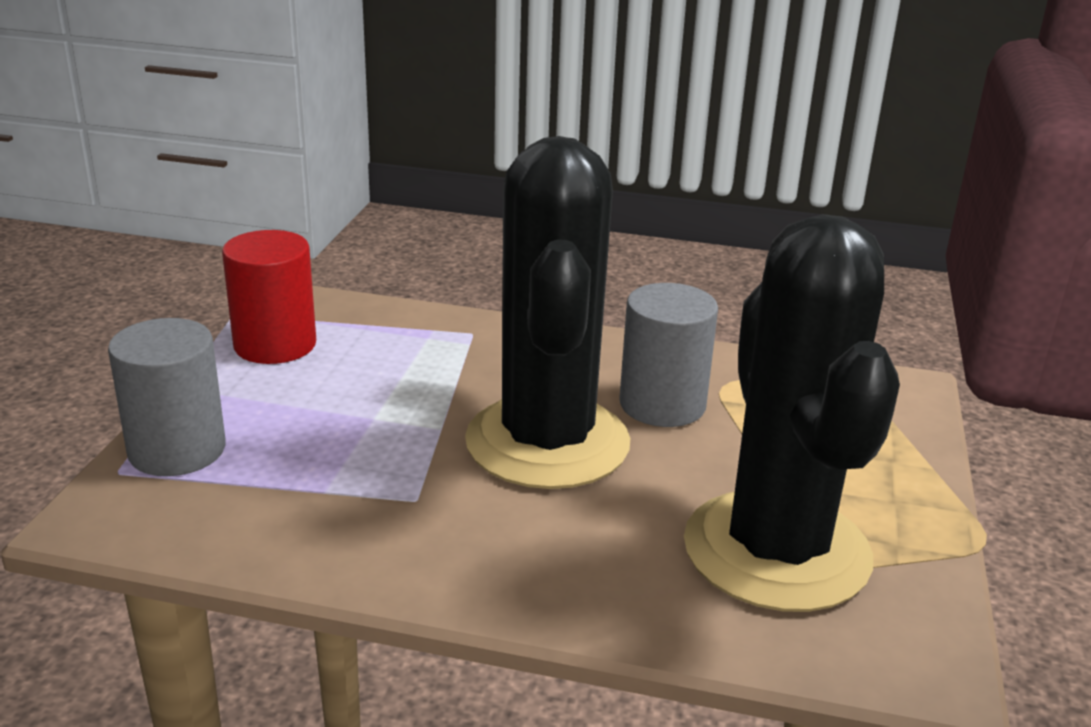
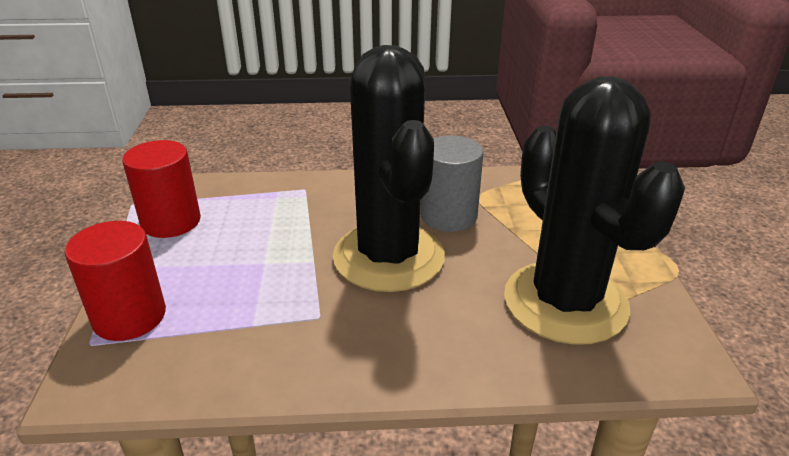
camera: 15 degrees left, 5 degrees up
(177, 450) = (129, 316): grey cylinder -> red cylinder

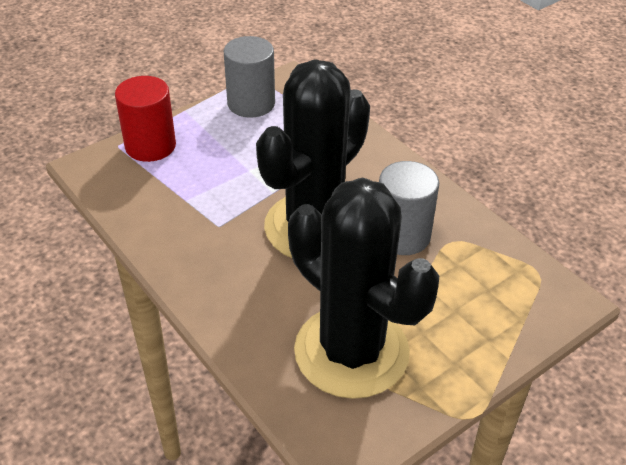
camera: 55 degrees right, 10 degrees up
(171, 221) = (251, 103): red cylinder -> grey cylinder
(565, 302) = (351, 351): black cactus -> black cactus turned 75 degrees counterclockwise

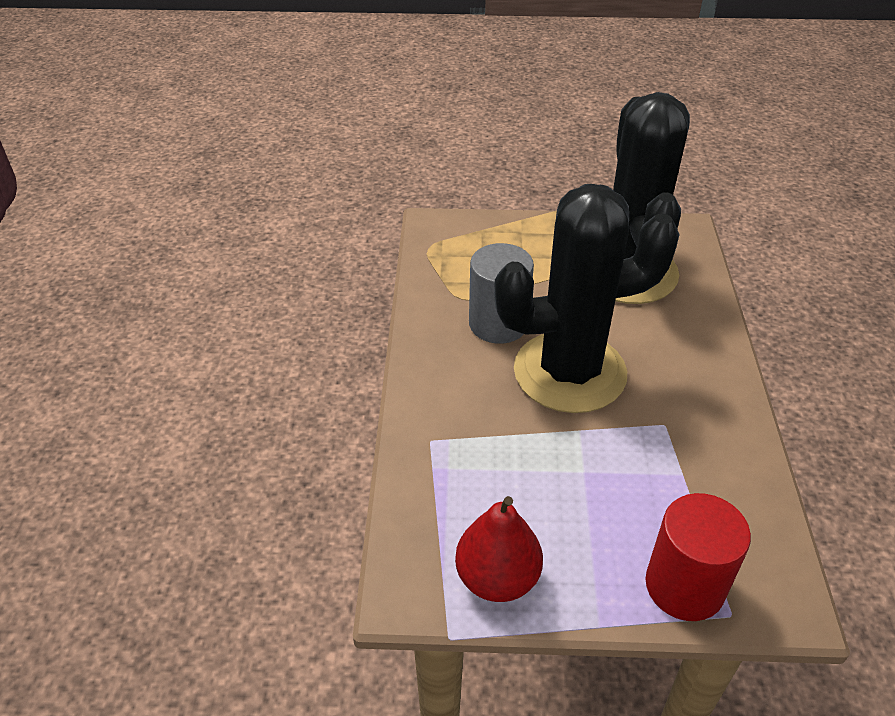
camera: 140 degrees left, 0 degrees up
(251, 103) = (497, 578): grey cylinder -> red pear

